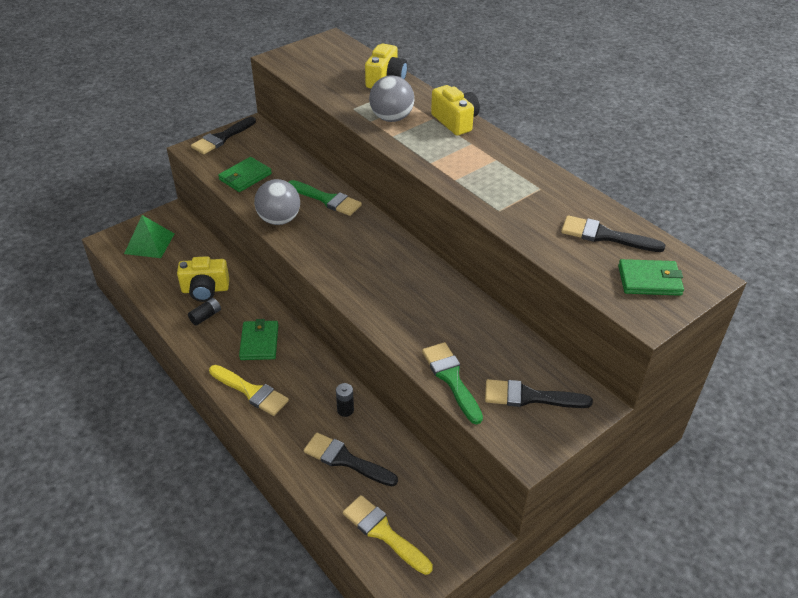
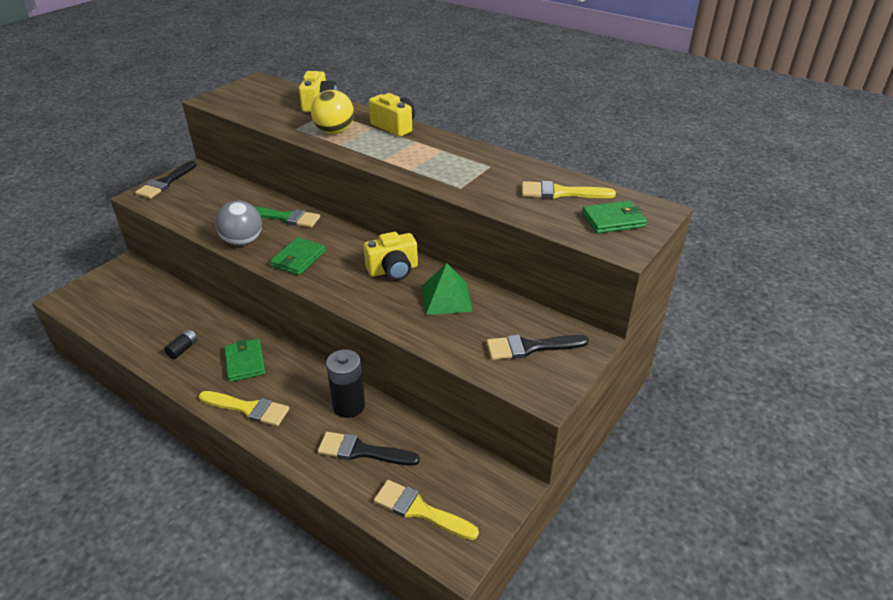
camera: 15 degrees left, 5 degrees down
(149, 243) = (107, 294): green pyramid -> green pyramid (446, 298)
(205, 290) = (176, 325): yellow camera -> yellow camera (393, 270)
(245, 177) = (198, 211): green wallet -> green wallet (298, 259)
(345, 410) = (349, 406): black battery -> black battery, size x1.92
(391, 118) = (334, 132): grey ball -> yellow ball
(451, 378) = (452, 346): green brush -> none
(605, 236) = (560, 193): black brush -> yellow brush

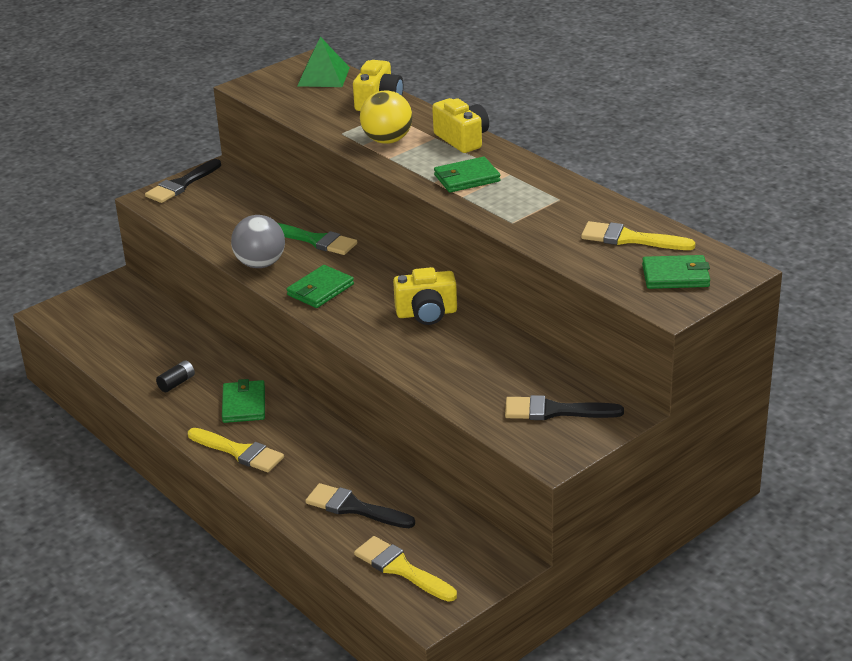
camera: 15 degrees right, 5 degrees down
(349, 406) = (351, 463): black battery -> none
(408, 155) = (466, 178): none -> green wallet
(446, 298) = (479, 350): green pyramid -> green pyramid (323, 76)

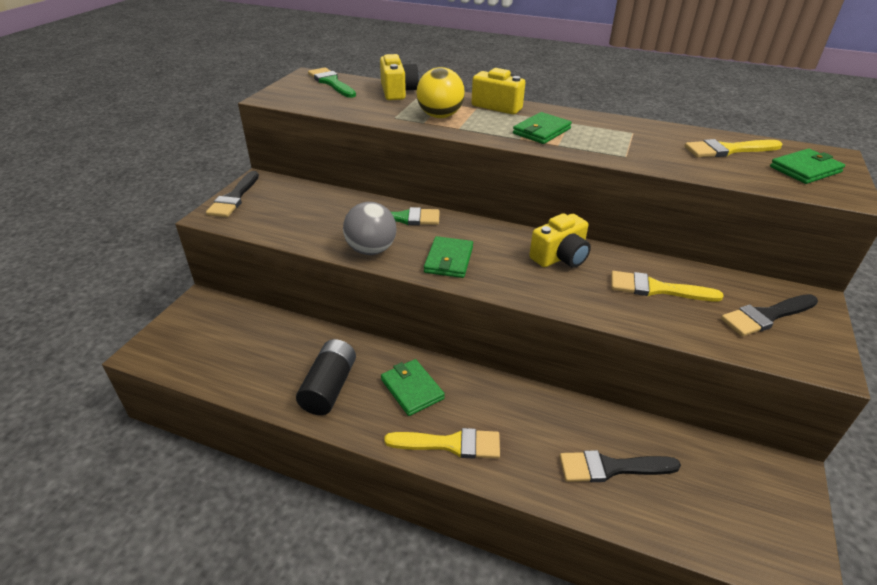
camera: 30 degrees left, 5 degrees up
(176, 383) = (329, 387): black battery -> black battery, size x1.92
(323, 76) = (331, 82): green pyramid -> green brush
(401, 569) = (721, 524): yellow brush -> yellow brush (656, 289)

